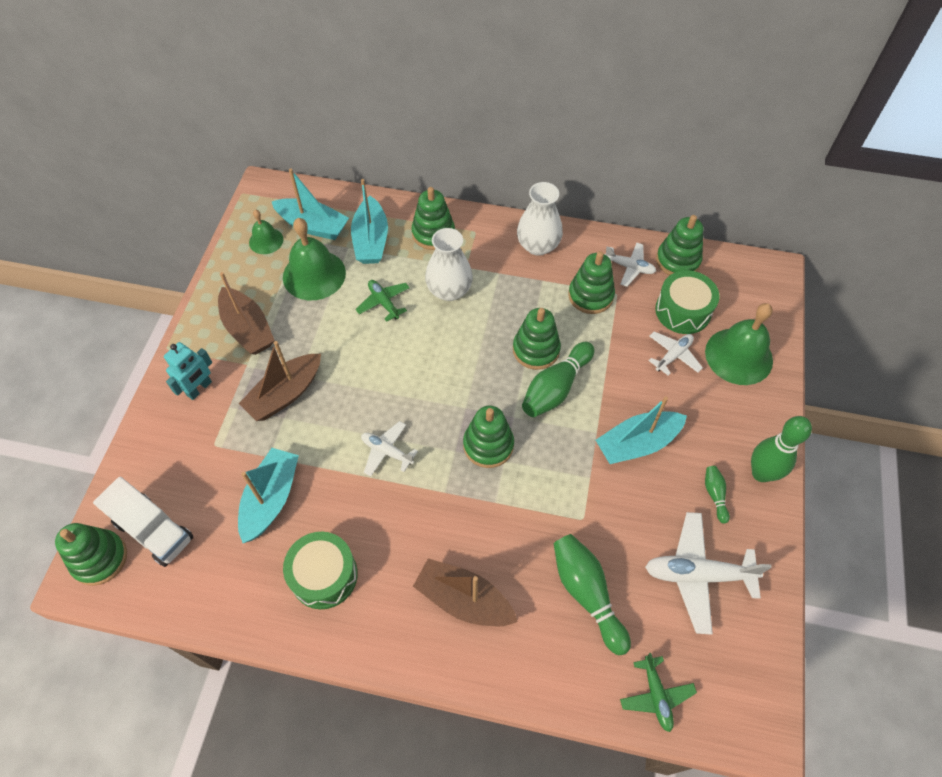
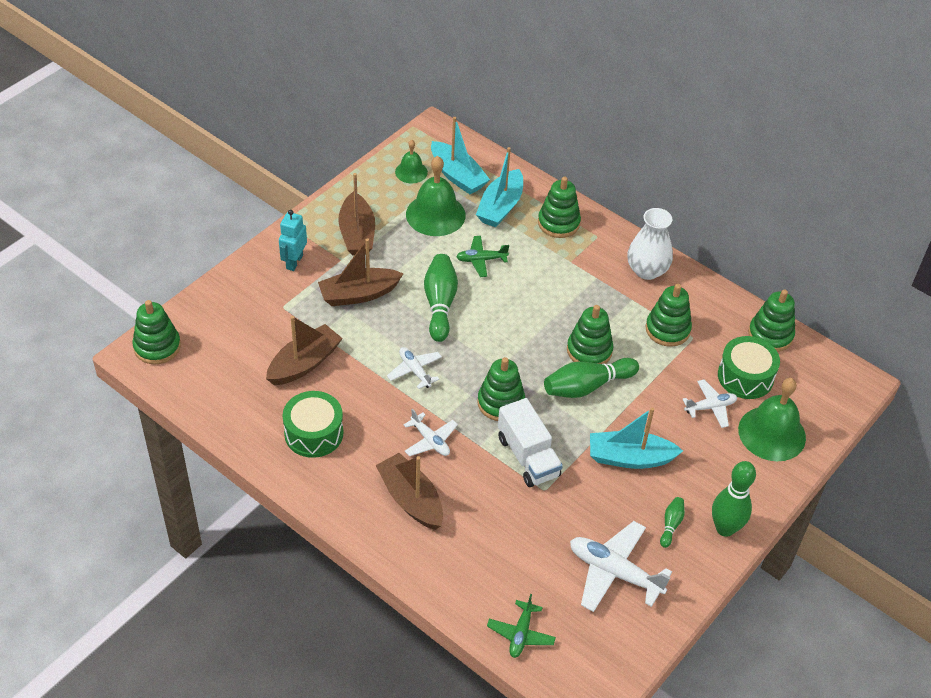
camera: 25 degrees right, 10 degrees down
(154, 530) = (205, 345): white truck -> white truck (528, 456)
(199, 389) = (294, 262): turquoise robot -> turquoise robot turned 135 degrees clockwise
(271, 499) = (304, 363): turquoise boat -> brown boat
(383, 302) = (481, 260): green plane -> green plane turned 90 degrees counterclockwise
(449, 290) = (543, 273): white vase -> none
(587, 594) = (512, 542): green bowling pin -> green bowling pin (440, 304)
(629, 267) = (720, 322): white plane -> white plane (430, 441)

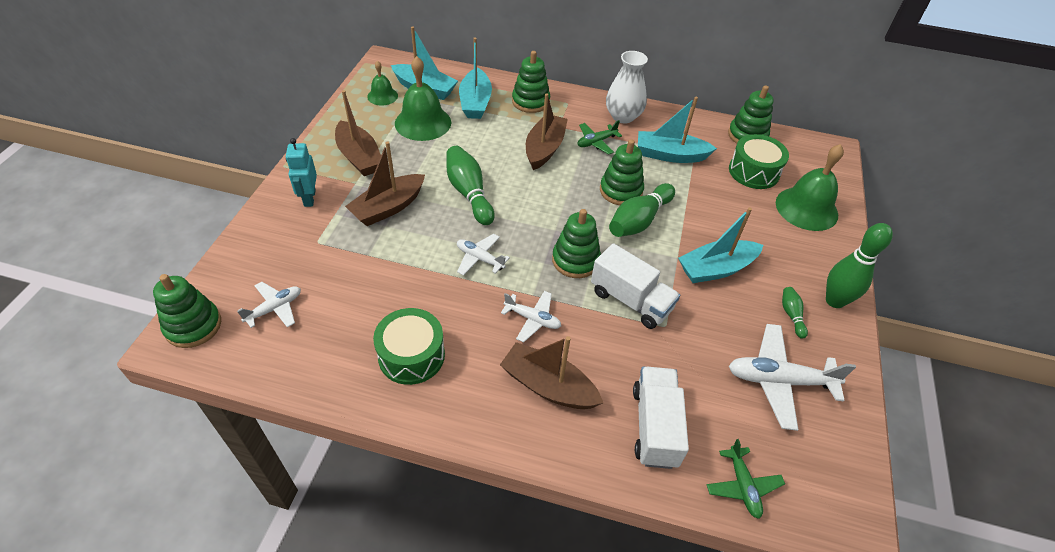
camera: 25 degrees left, 0 degrees up
(304, 363) = (366, 289): brown boat -> brown boat (544, 149)
(479, 563) = (654, 426): none -> white truck
(481, 260) = (484, 147): green plane -> green plane (596, 142)
(667, 329) = (670, 155): green stacking toy -> turquoise boat
(710, 407) = (746, 204): white plane -> white plane (275, 308)

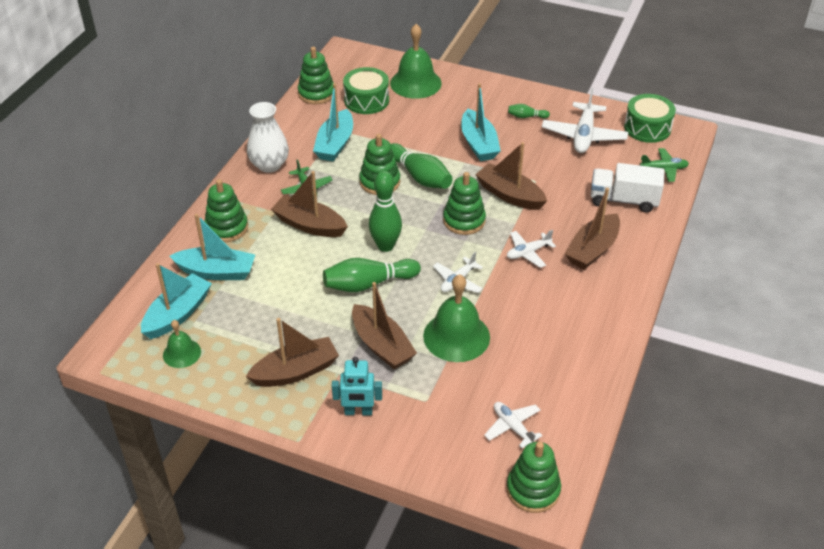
camera: 80 degrees left, 5 degrees down
(411, 355) = (565, 328): green drum -> green drum (647, 128)
(423, 122) = (244, 317): green bell -> green bell (456, 336)
(532, 319) = (528, 253): white plane -> white plane turned 150 degrees counterclockwise
(630, 300) = (510, 195): white truck -> brown boat
(834, 301) = (513, 93): green bowling pin -> green bowling pin (385, 246)

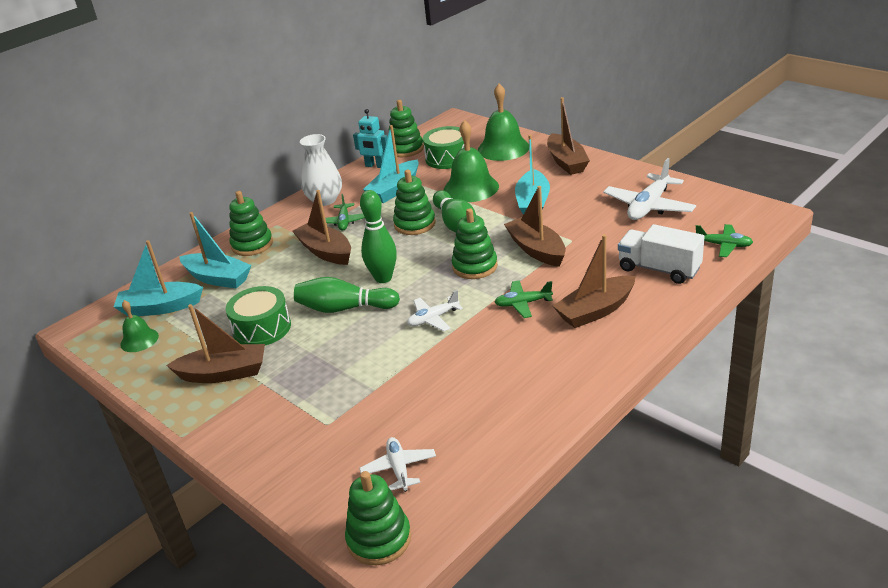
camera: 25 degrees right, 10 degrees down
(178, 314) = (160, 307): turquoise boat -> turquoise boat turned 150 degrees counterclockwise
(358, 412) = (255, 421): turquoise robot -> turquoise robot (375, 166)
(382, 345) = (319, 365): brown boat -> brown boat (566, 162)
(456, 336) = (398, 369): green bell -> green bell (471, 188)
(526, 117) = (597, 184): green bowling pin -> none
(528, 253) = (523, 304): white plane -> green plane
(647, 128) = (725, 206): green drum -> green drum (262, 328)

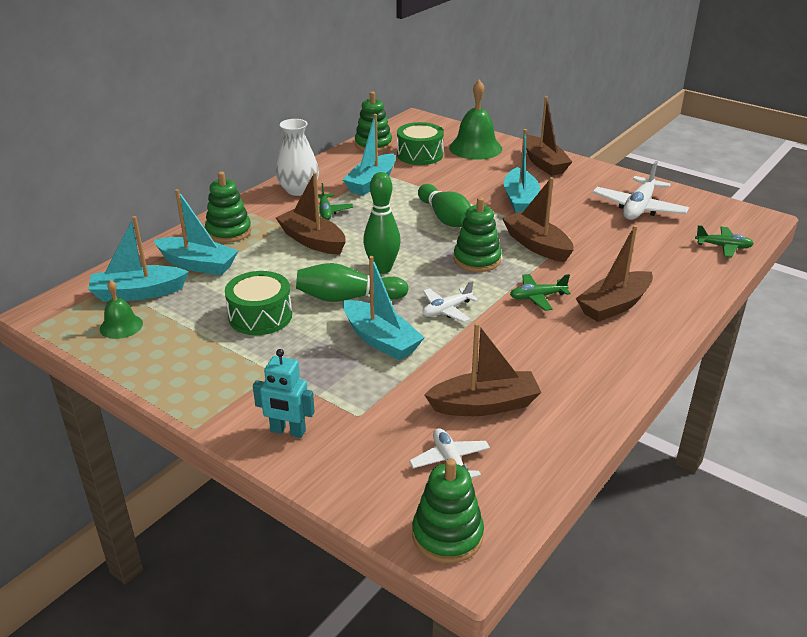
camera: 10 degrees left, 0 degrees up
(224, 373) = (228, 362): brown boat -> brown boat (484, 405)
(365, 350) = (380, 340): none -> turquoise boat
(375, 166) = (345, 159): turquoise robot -> turquoise robot (288, 431)
(414, 224) = (402, 217): green stacking toy -> none
(471, 188) = (452, 184): green bell -> none
(659, 269) = (666, 267): white truck -> none

